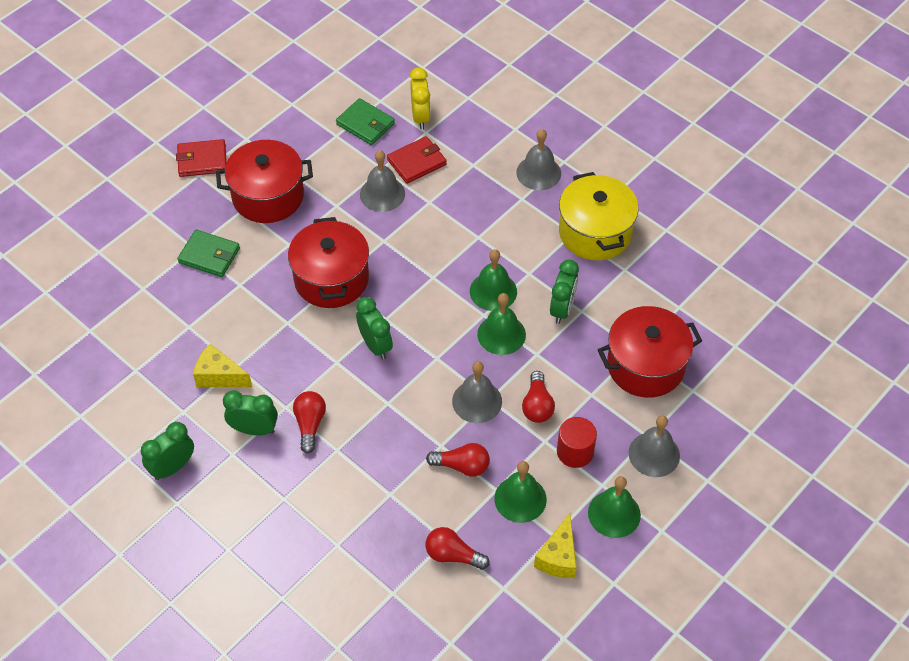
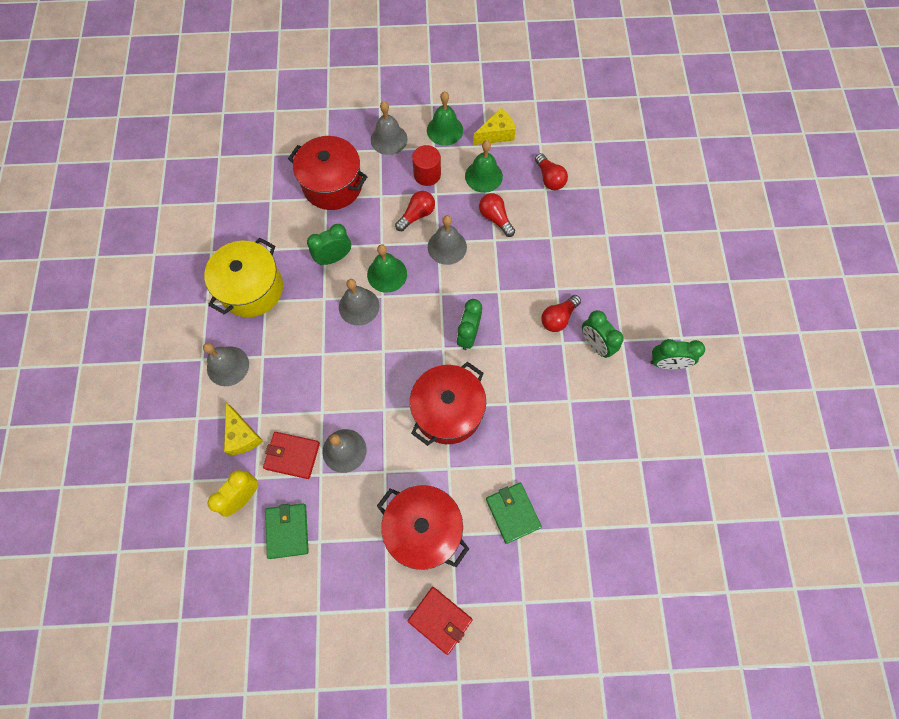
camera: 135 degrees left, 15 degrees up
(219, 376) = (586, 403): yellow cheese -> yellow cheese (242, 435)
(493, 291) = (359, 306): green bell -> grey bell

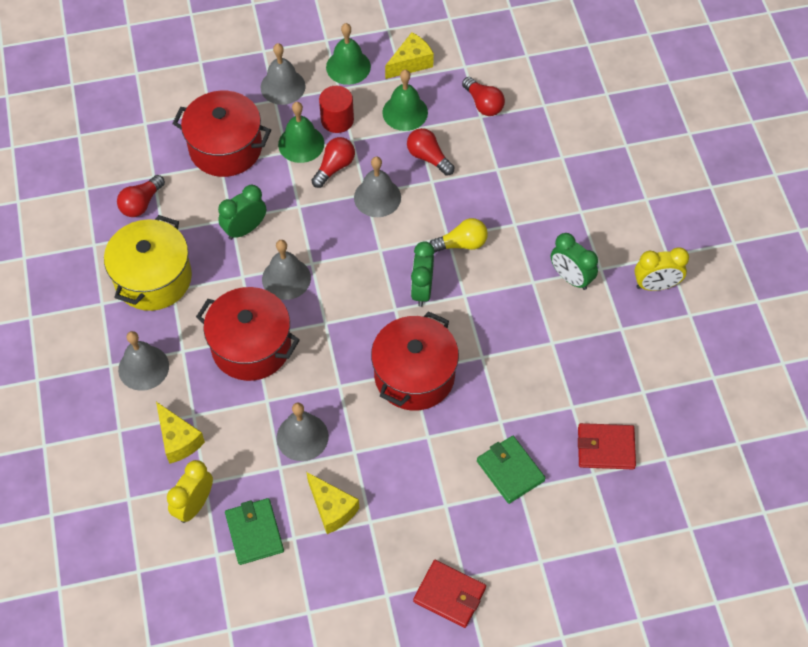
camera: 10 degrees left, 10 degrees down
(292, 455) = (242, 452): red wallet -> red wallet (605, 448)
(356, 520) = (332, 509): none -> yellow cheese
(387, 274) = (312, 238): green bell -> green bell (301, 144)
(423, 529) = (412, 504): red pot -> red pot (251, 346)
(509, 299) = (461, 244): none -> yellow light bulb
(558, 318) = (523, 256): red light bulb -> red light bulb (141, 203)
(667, 363) = (655, 285): green clock -> yellow clock

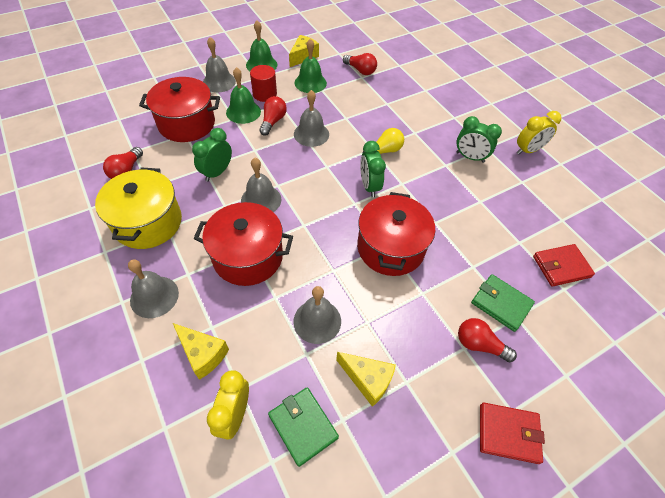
camera: 20 degrees left, 5 degrees down
(428, 157) = (337, 105): red light bulb -> red light bulb (479, 345)

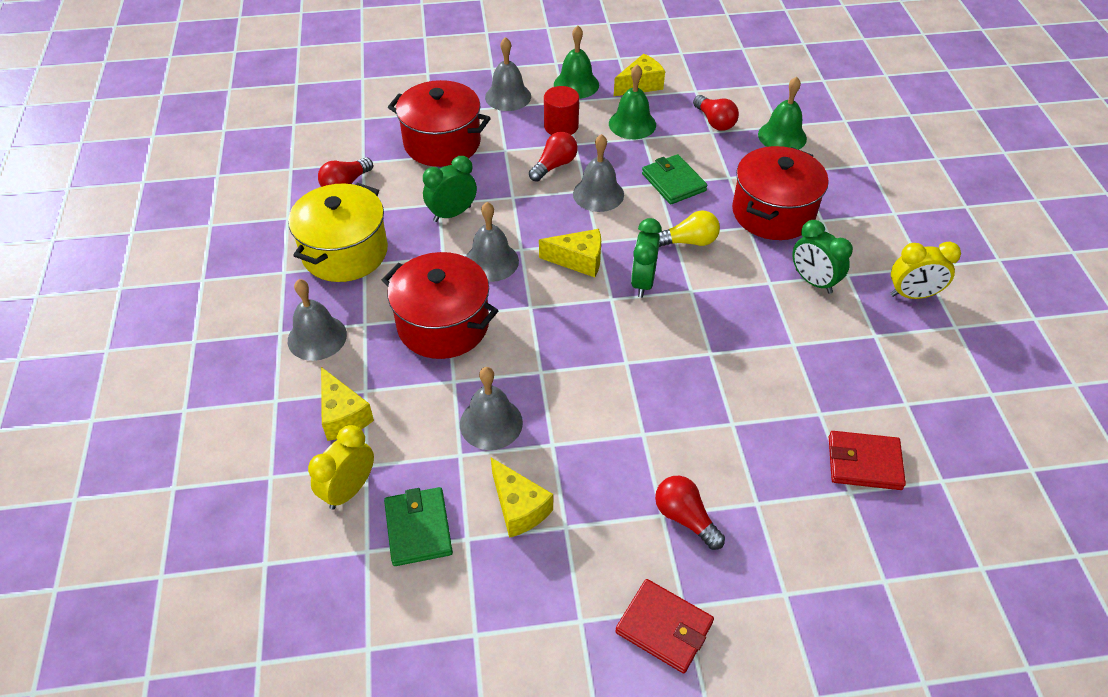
camera: 25 degrees right, 5 degrees down
(243, 112) = (521, 144): green bell -> green bell (782, 136)
(320, 183) = (578, 260): none -> yellow cheese
(390, 248) = (630, 367): red pot -> red pot (773, 213)
(501, 304) = (744, 480): green wallet -> green wallet (673, 182)

